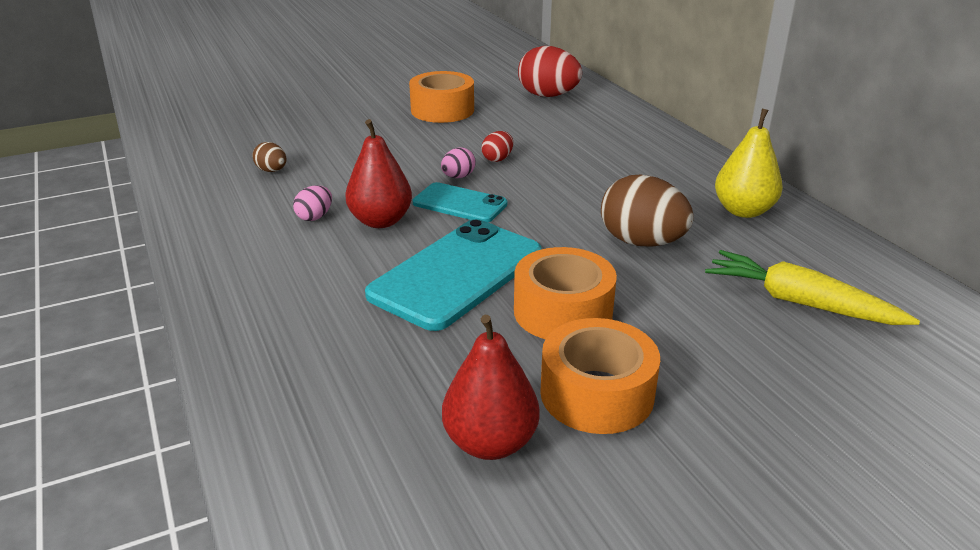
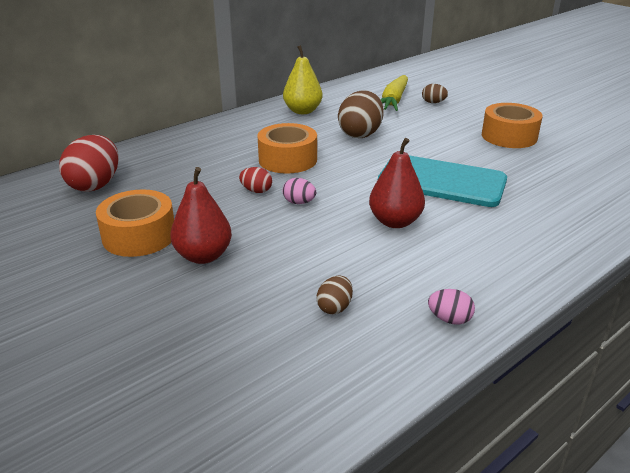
camera: 105 degrees left, 0 degrees up
(315, 217) = (410, 254): pink egg -> pink egg (449, 319)
(460, 203) = (346, 195): turquoise phone -> none
(490, 443) = (567, 154): red pear -> red pear (203, 256)
(563, 311) = (452, 148): orange tape -> orange tape (288, 160)
(792, 348) = (433, 102): none -> brown egg

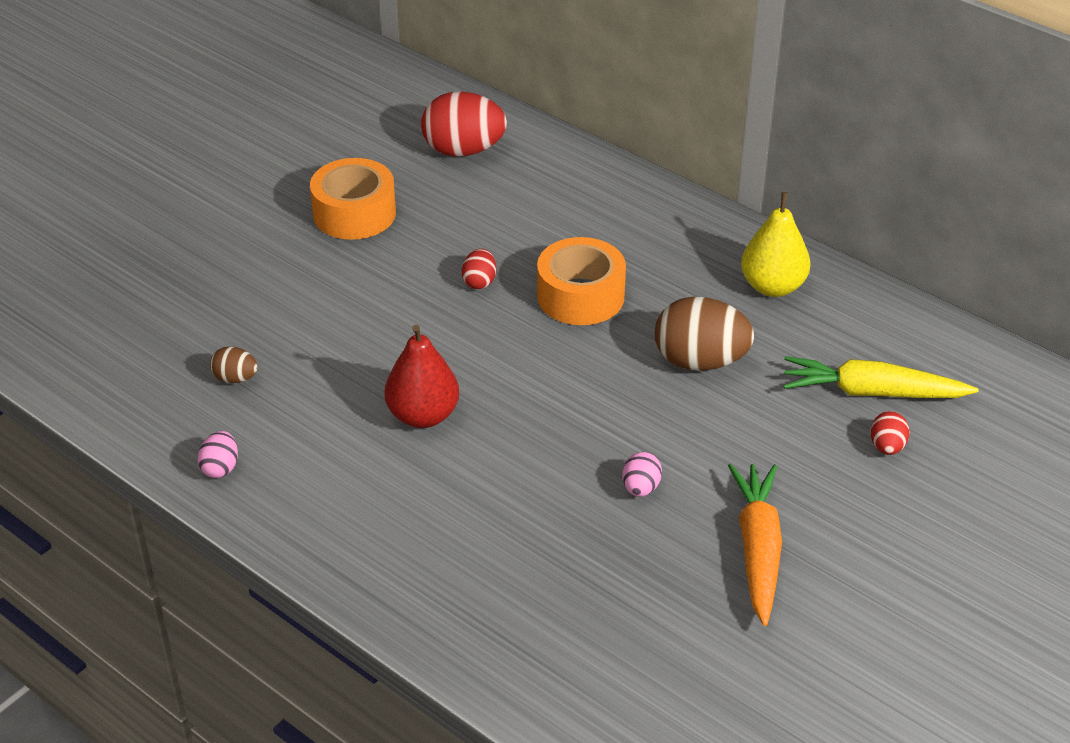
camera: 80 degrees right, 10 degrees up
(203, 256) = (320, 268): red pear -> none
(299, 202) = (456, 323): pink egg -> pink egg (640, 488)
(433, 102) = (887, 447): brown egg -> red egg
(441, 181) = (552, 460): turquoise phone -> none
(509, 136) = (757, 549): orange tape -> orange carrot

